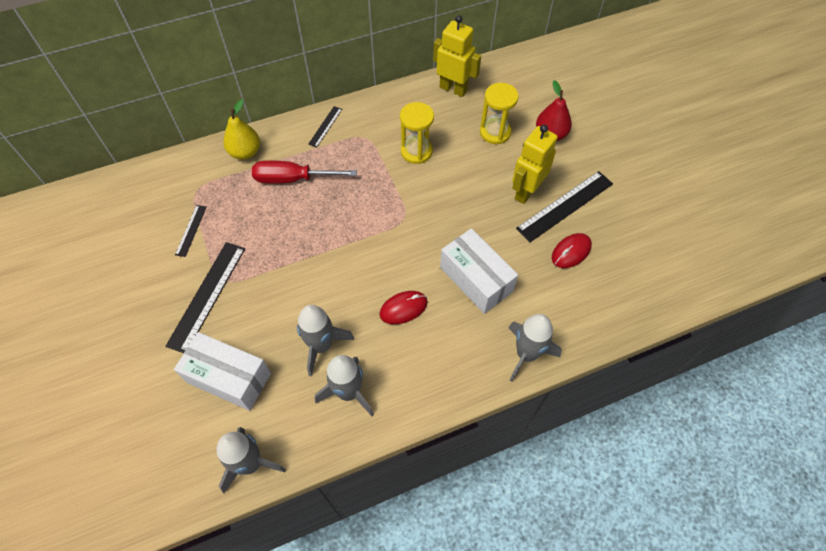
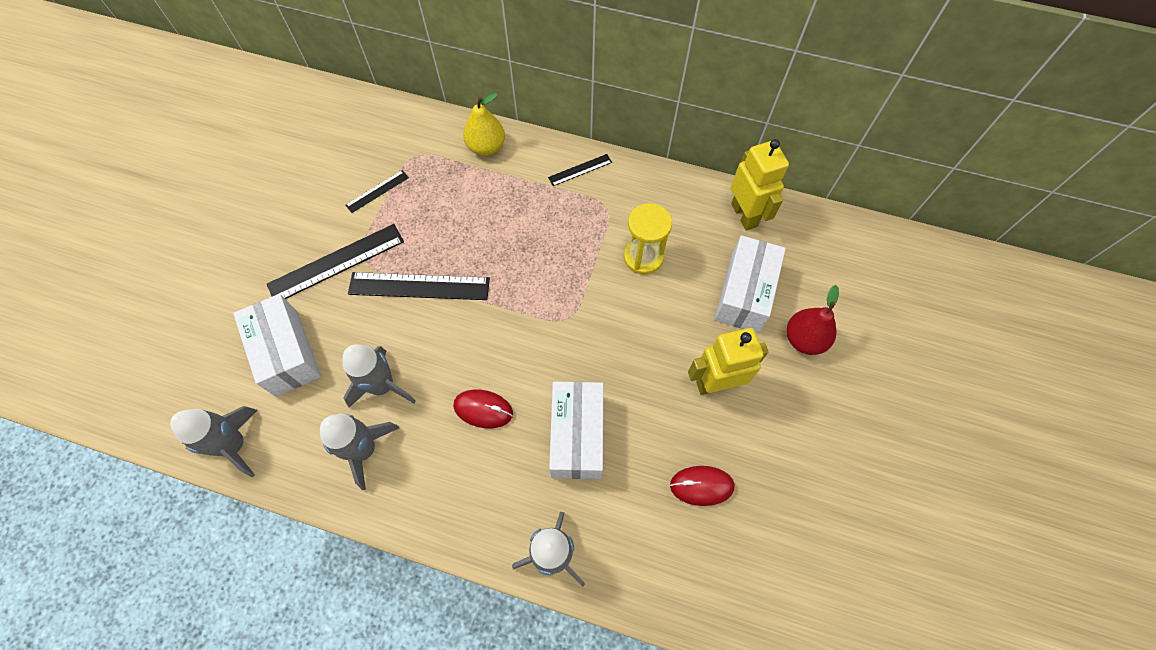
camera: 40 degrees right, 5 degrees up
(292, 179) = (502, 203): red screwdriver -> none
(495, 132) = (744, 293): yellow hourglass -> white box
(565, 206) = (744, 431): black ruler -> black ruler (419, 286)

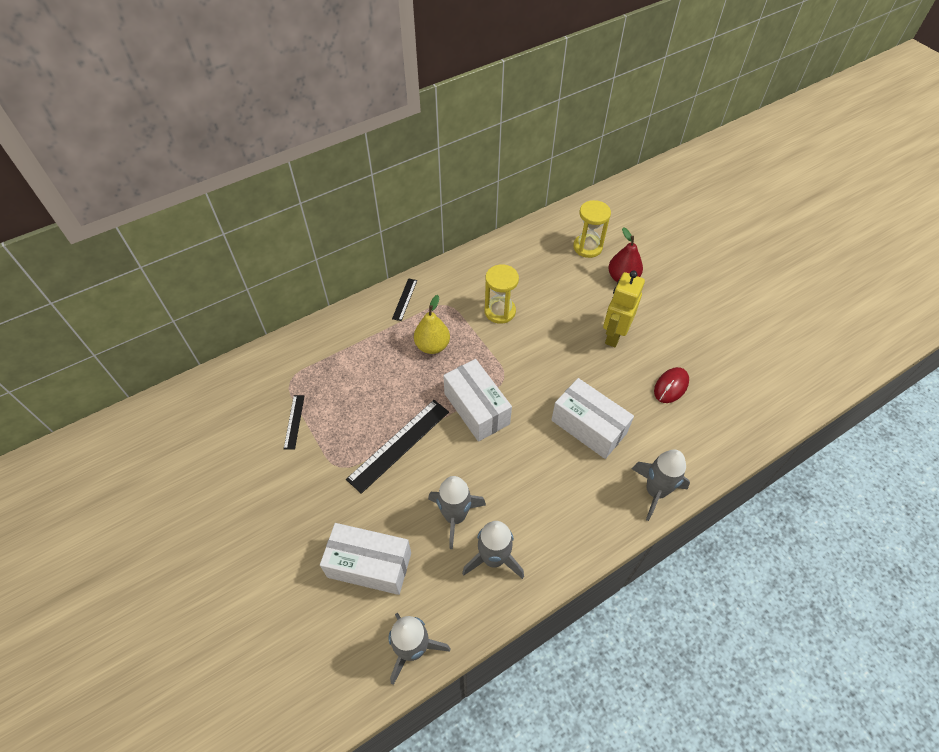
camera: 50 degrees left, 10 degrees down
(336, 263) = (326, 485): black ruler -> none
(483, 409) = (526, 466): red mouse -> none
(486, 147) = (331, 335): yellow pear -> yellow pear (432, 346)
(744, 215) = (520, 246): yellow robot -> none
(744, 293) = (570, 283): white box -> white box (476, 408)
(811, 276) = (587, 247): none -> yellow hourglass

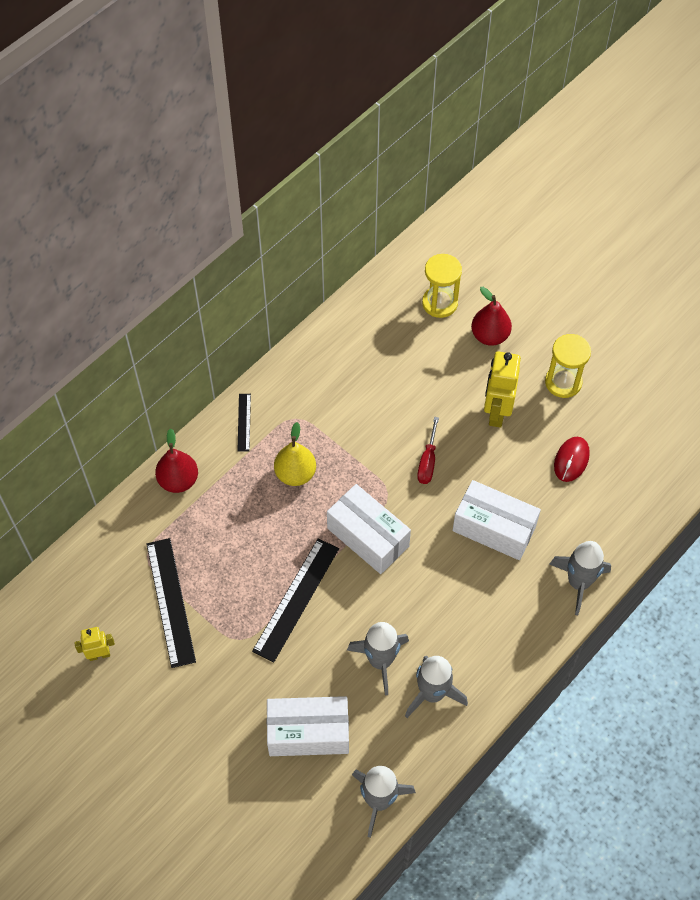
camera: 15 degrees left, 5 degrees up
(219, 450) = (99, 654): none -> yellow robot
(294, 421) = (170, 602): black ruler -> black ruler, size x1.94
(337, 330) = (178, 480): none -> red pear
(500, 311) = (360, 412): yellow hourglass -> yellow hourglass (563, 382)
(545, 360) = (427, 462): none -> red screwdriver

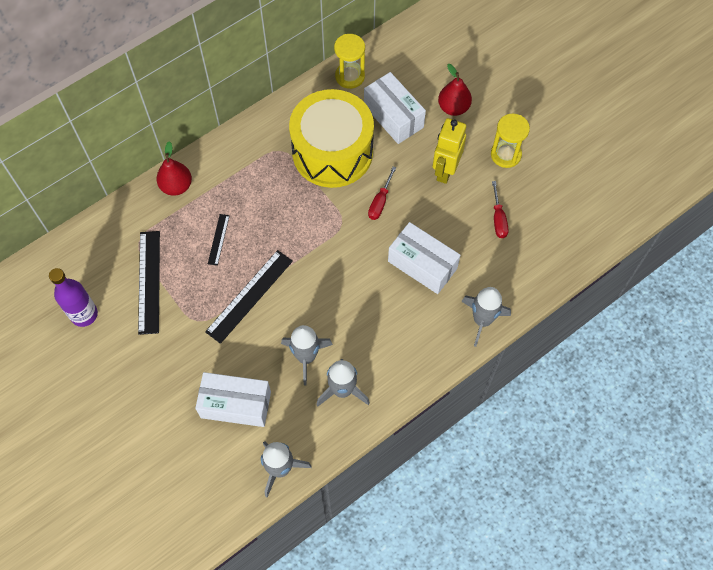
camera: 10 degrees right, 5 degrees up
(99, 654) = (84, 314): yellow robot -> purple bottle
(244, 422) = (238, 147): black ruler -> black ruler (218, 239)
(295, 474) = (271, 195): yellow pear -> none
(358, 410) = (332, 152): none -> yellow drum
(368, 537) = (318, 255): white box -> white box (393, 116)
(439, 303) = (418, 75): yellow hourglass -> yellow hourglass (350, 76)
(571, 460) = (498, 219): red mouse -> red screwdriver

